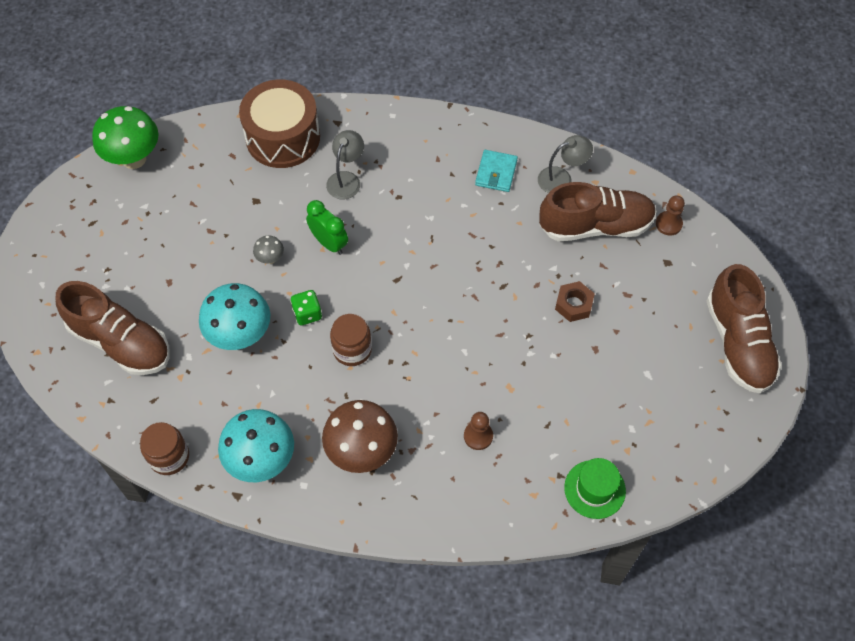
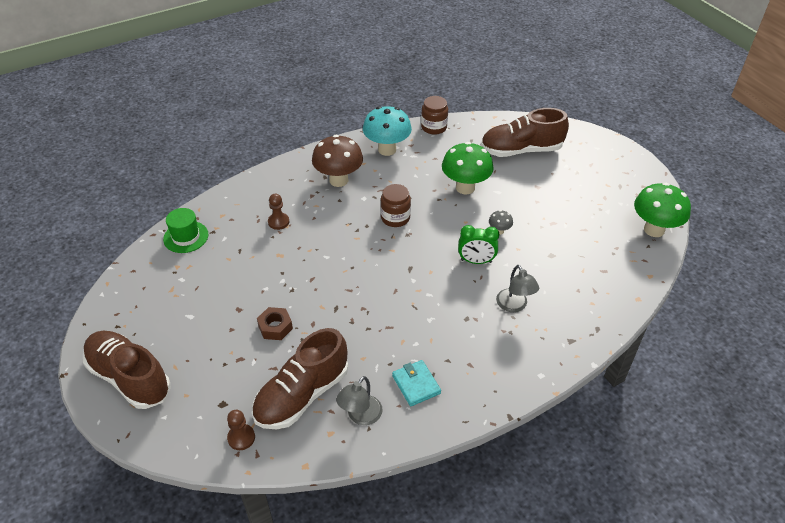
camera: 140 degrees right, 15 degrees down
(240, 335) = (465, 188): turquoise mushroom -> green mushroom
(283, 137) = (591, 304): brown drum -> none
(307, 314) = (442, 218): green dice -> none

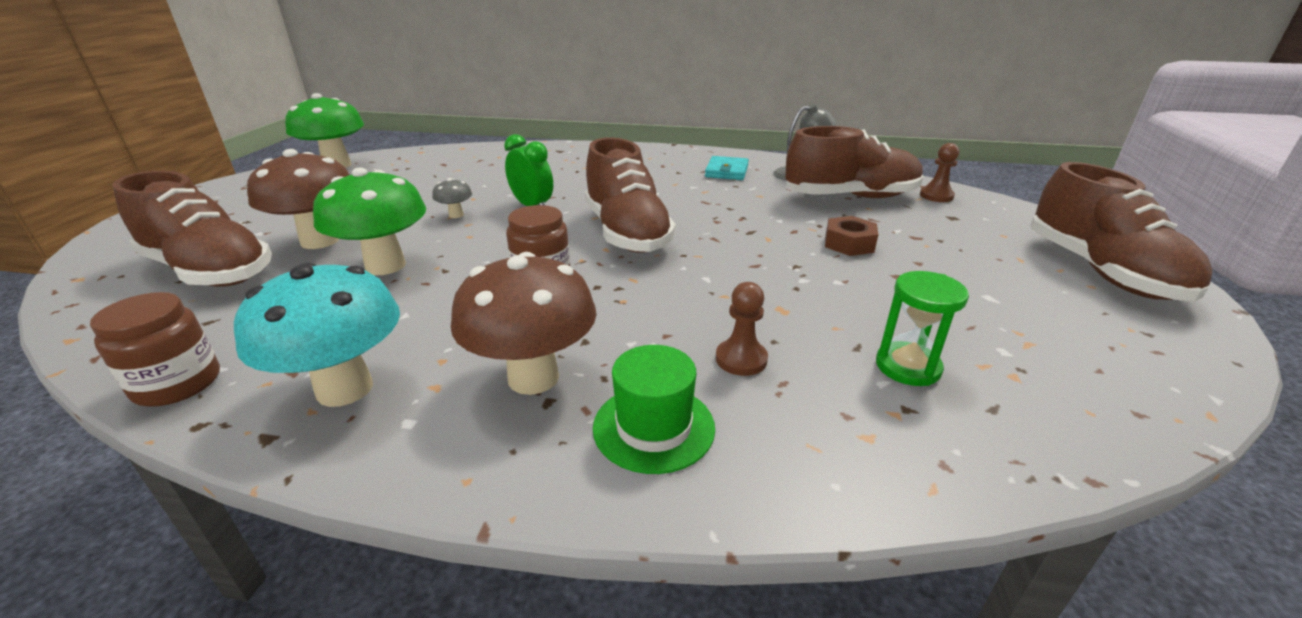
camera: 140 degrees left, 15 degrees down
(186, 237) = (986, 428): green hat -> green hat (653, 427)
(217, 250) = (907, 367): none -> green hourglass
(398, 268) = (626, 232): none -> brown shoe
(514, 306) = (562, 174): grey lamp -> none
(519, 182) = (320, 241): none -> brown mushroom

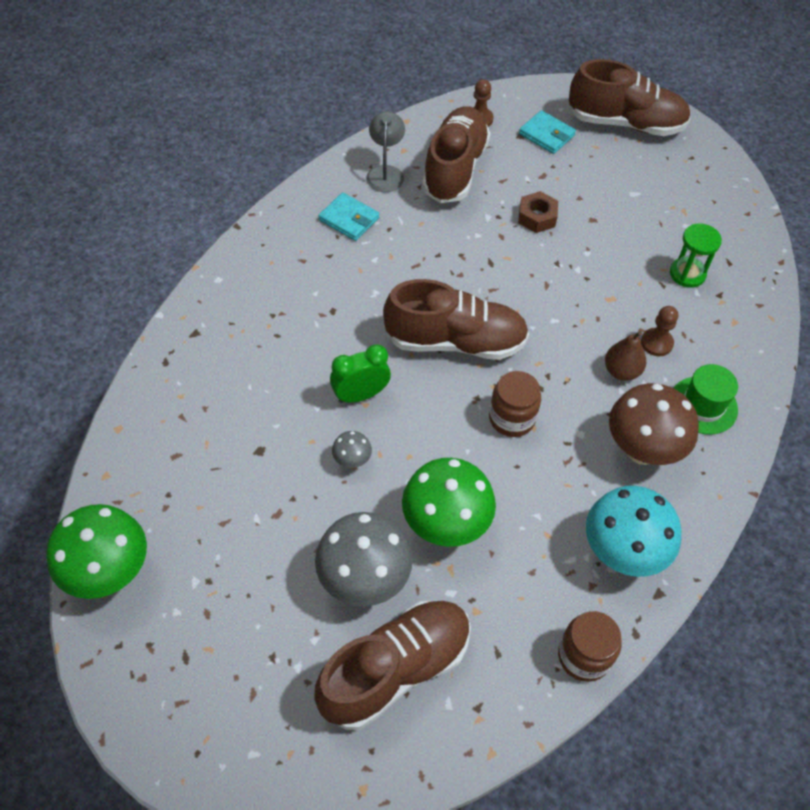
camera: 70 degrees left, 25 degrees up
(320, 241) = (364, 580): brown mushroom -> grey mushroom
(665, 337) = (621, 371): none -> brown pear
(980, 229) = (546, 135): none -> turquoise wallet

